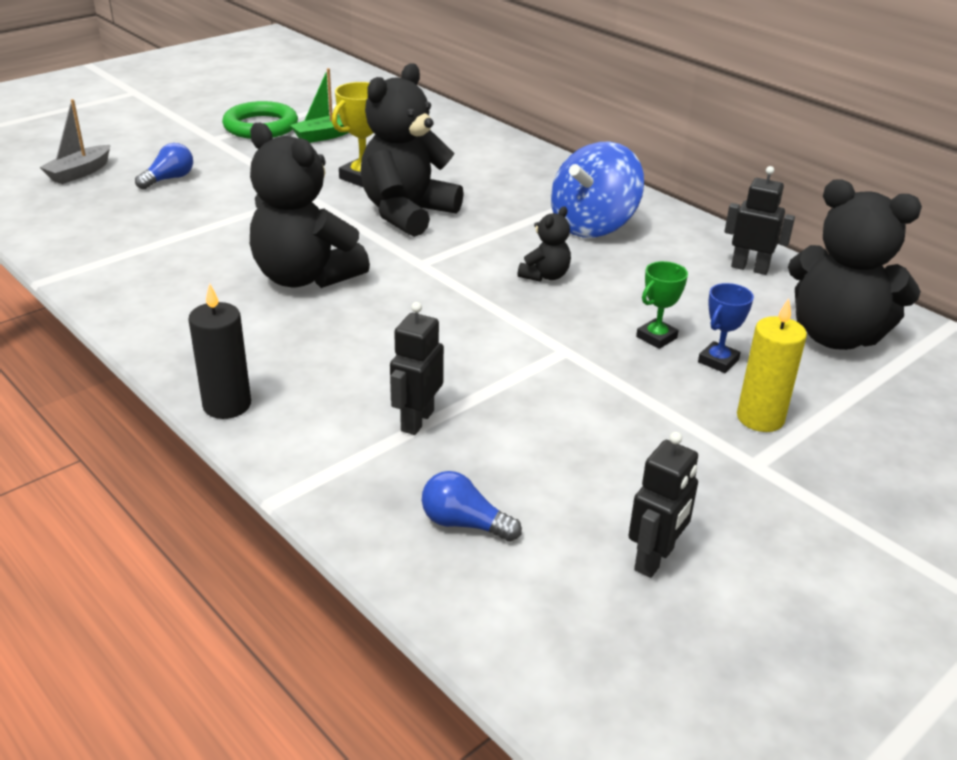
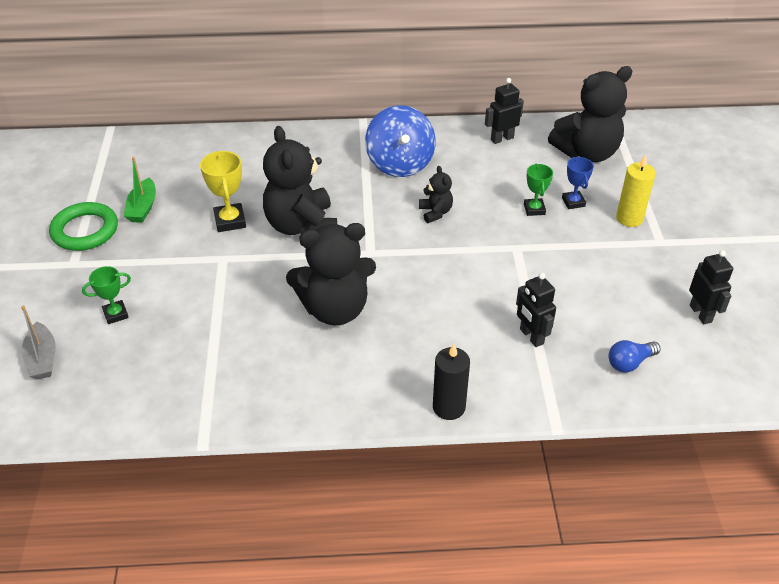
camera: 50 degrees left, 10 degrees up
(169, 179) = (116, 314): blue light bulb -> green trophy

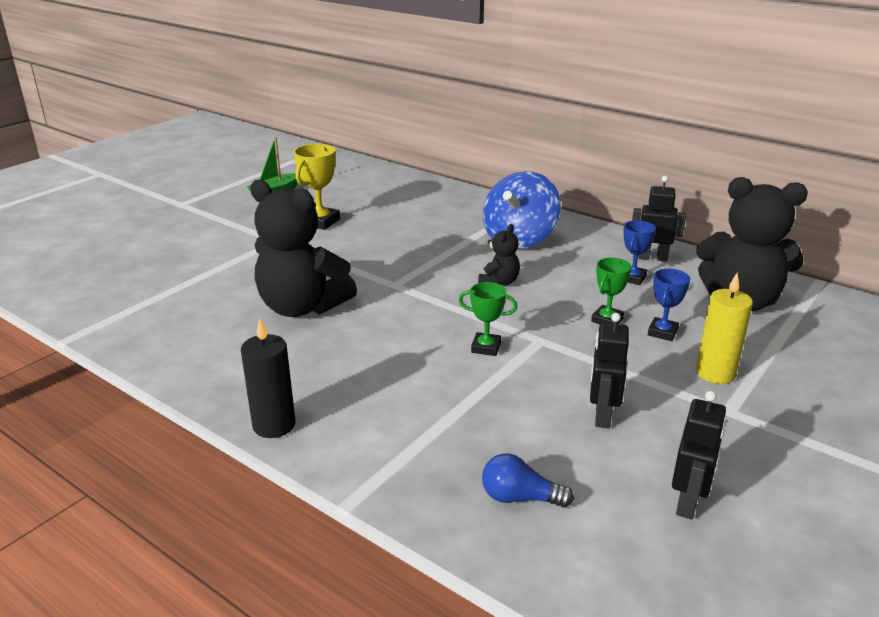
camera: 40 degrees right, 15 degrees down
(42, 359) = (72, 243): grey boat -> none
(85, 230) = (219, 190): green ring -> none
(116, 314) = (154, 240): green trophy -> green trophy (486, 347)
(302, 227) = (367, 246): black teddy bear -> none
(510, 164) = (632, 278): none -> blue trophy
(531, 336) = (443, 415): black robot -> black robot (602, 416)

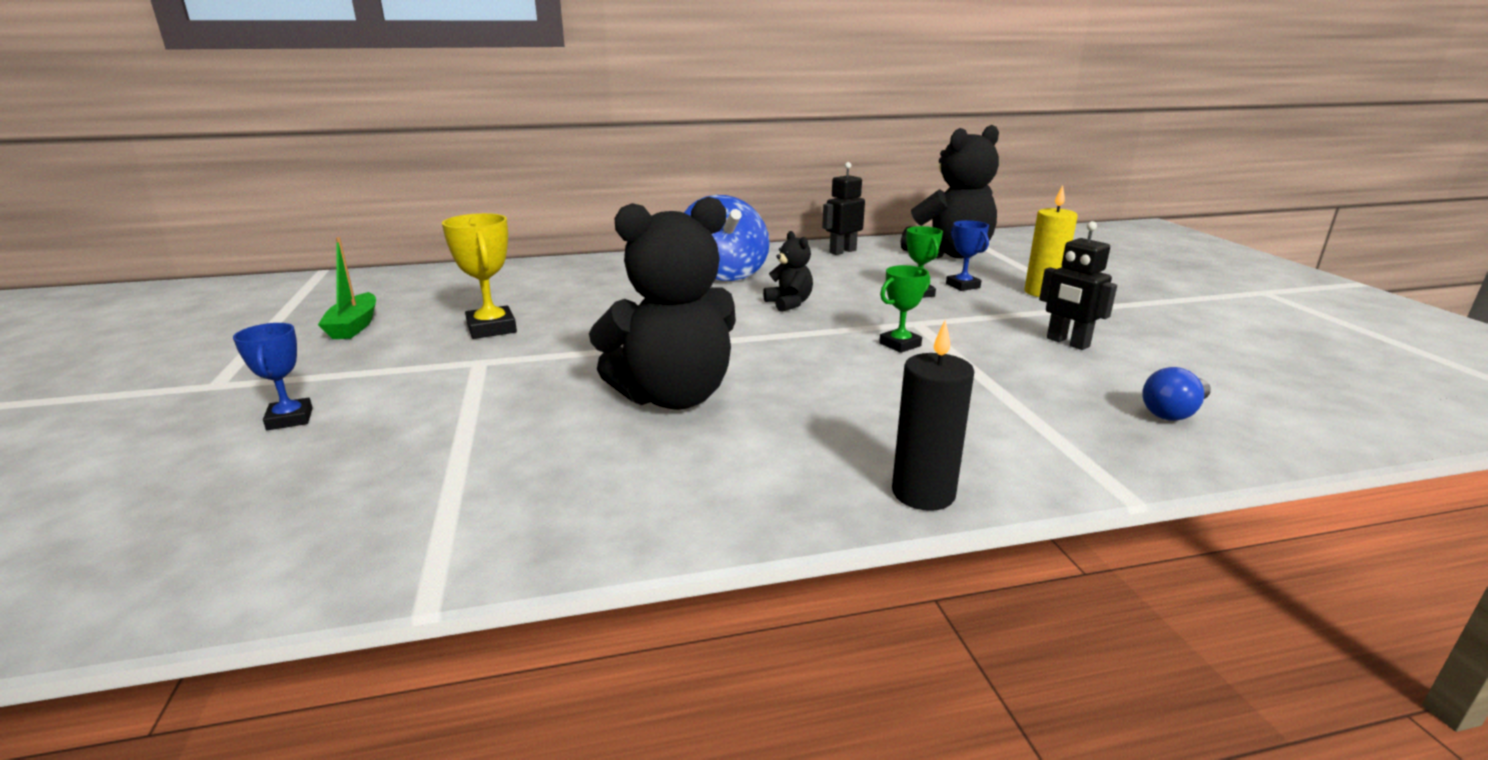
camera: 50 degrees left, 5 degrees down
(632, 278) = (863, 266): blue trophy -> blue trophy (290, 419)
(688, 503) = (1218, 358): black robot -> none

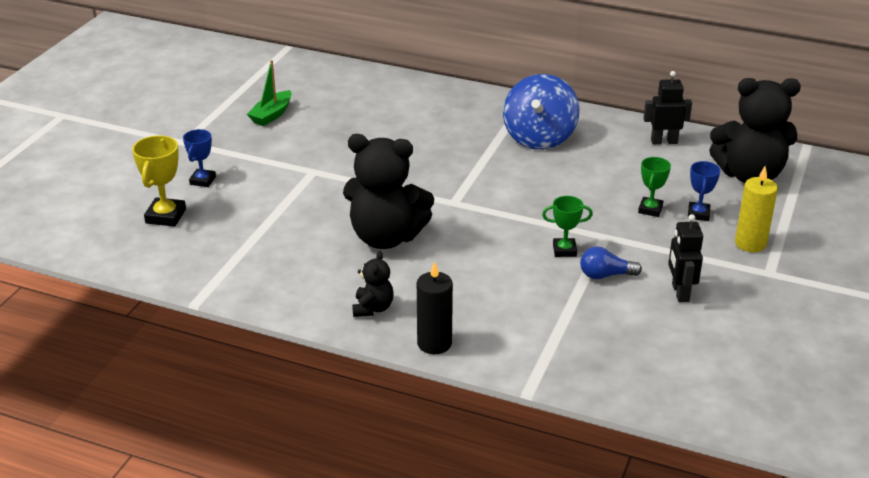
camera: 35 degrees right, 10 degrees up
(492, 328) = (341, 144): yellow trophy -> yellow trophy (166, 216)
(789, 304) = (544, 186): black teddy bear -> black teddy bear (373, 308)
(1173, 412) = (648, 364): blue light bulb -> blue light bulb (605, 275)

